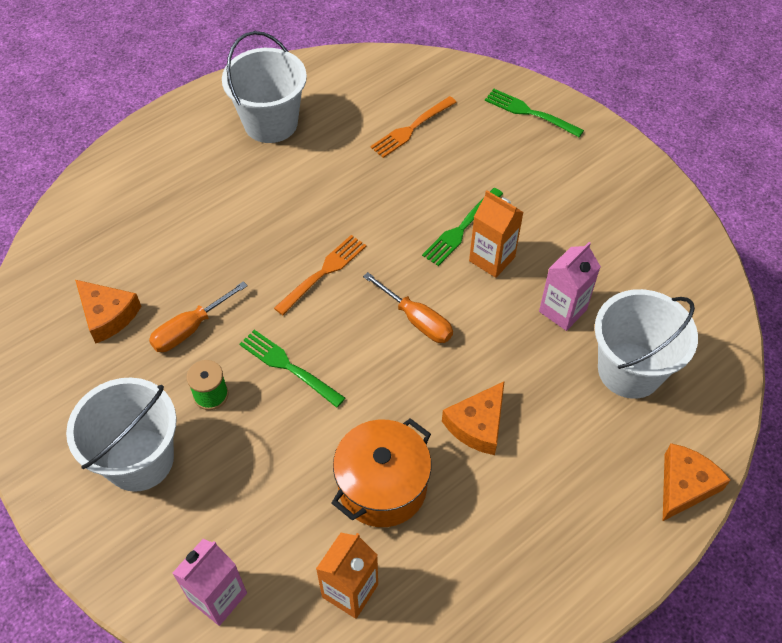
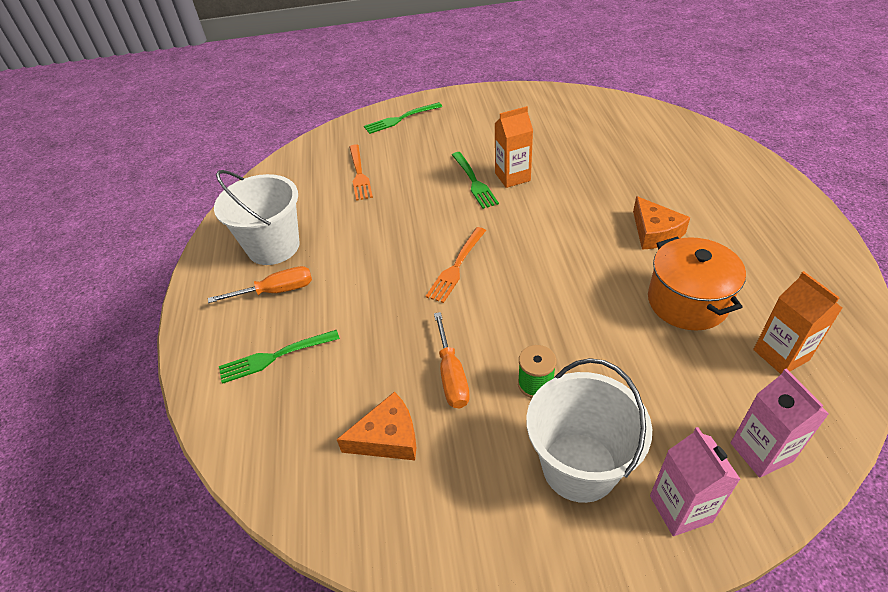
camera: 55 degrees left, 10 degrees down
(288, 366) = (537, 320): green fork -> green fork (275, 357)
(323, 272) = (456, 267): orange fork -> orange fork turned 135 degrees counterclockwise
(417, 320) = (541, 231): orange screwdriver -> orange screwdriver (277, 291)
(562, 310) = (580, 161): pink carton -> pink carton (680, 509)
(629, 370) = (646, 151): white bucket -> none
(684, 485) = (748, 160): orange cheese -> none

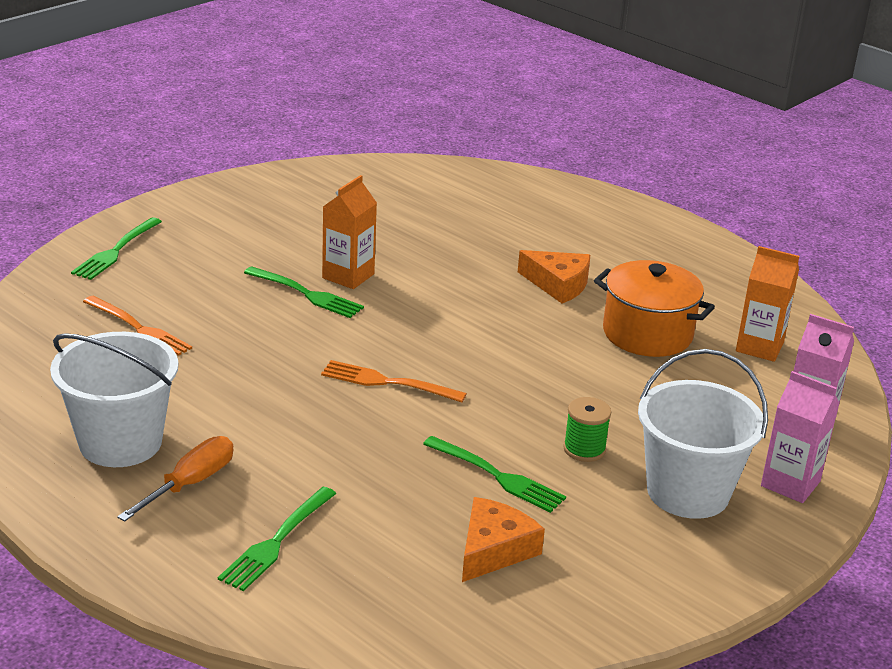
camera: 45 degrees left, 15 degrees down
(451, 376) = (497, 476): orange screwdriver -> green fork
(456, 267) = (387, 382): orange fork -> orange fork turned 120 degrees clockwise

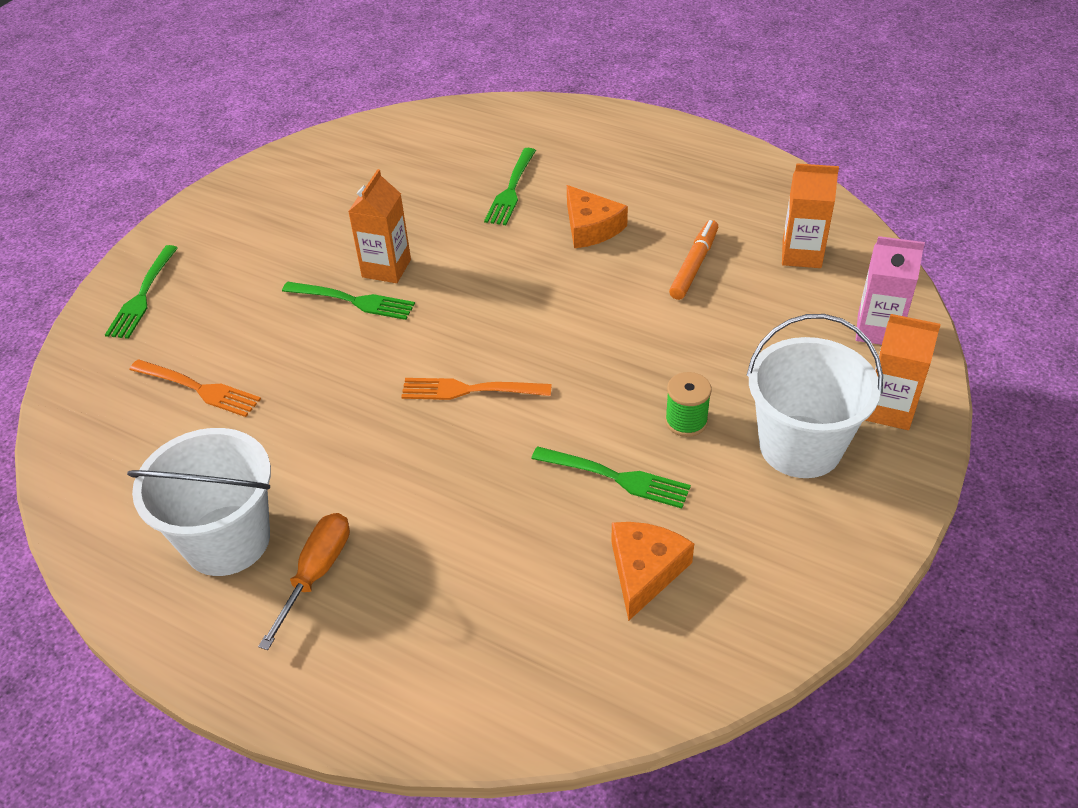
camera: 10 degrees left, 15 degrees up
(277, 541) = (429, 623): green fork -> green fork (511, 190)
(558, 284) = (591, 227): orange cheese -> orange cheese turned 45 degrees clockwise
(647, 334) = (694, 265): orange pot -> orange marker
(790, 483) = (889, 409): pink carton -> orange carton

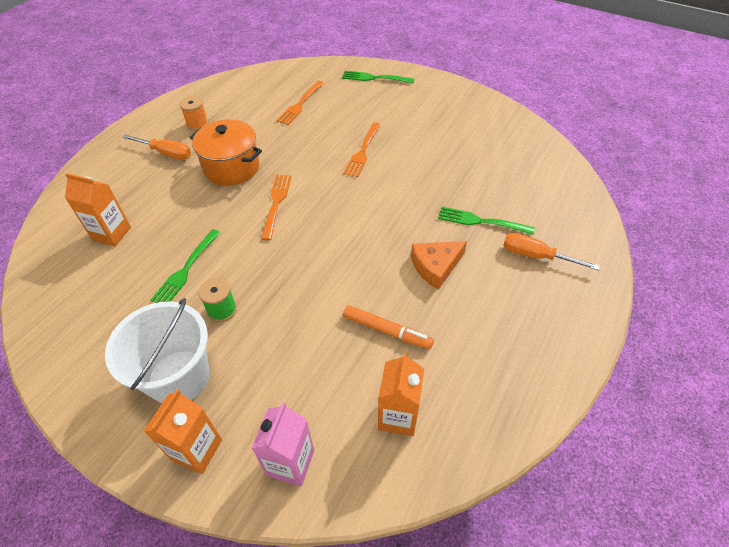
camera: 90 degrees right, 5 degrees up
(227, 540) = (197, 124): white bucket -> orange spool
(353, 301) = (362, 151): green fork -> orange fork
(373, 461) = (231, 167): none -> orange pot
(386, 268) = (392, 163): orange carton -> orange carton (112, 233)
(568, 153) = (535, 256): none -> orange screwdriver
(645, 571) = (113, 279): orange cheese -> none

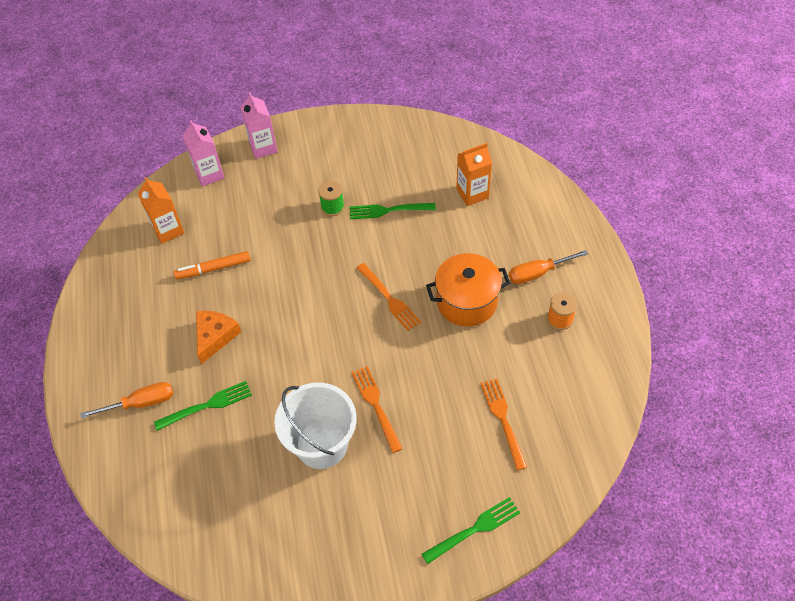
camera: 140 degrees right, 5 degrees up
(179, 377) = (312, 163): white bucket -> white bucket (322, 444)
(186, 269) = (388, 210): green fork -> green fork turned 75 degrees counterclockwise
(197, 450) = (263, 147): orange carton -> pink carton

